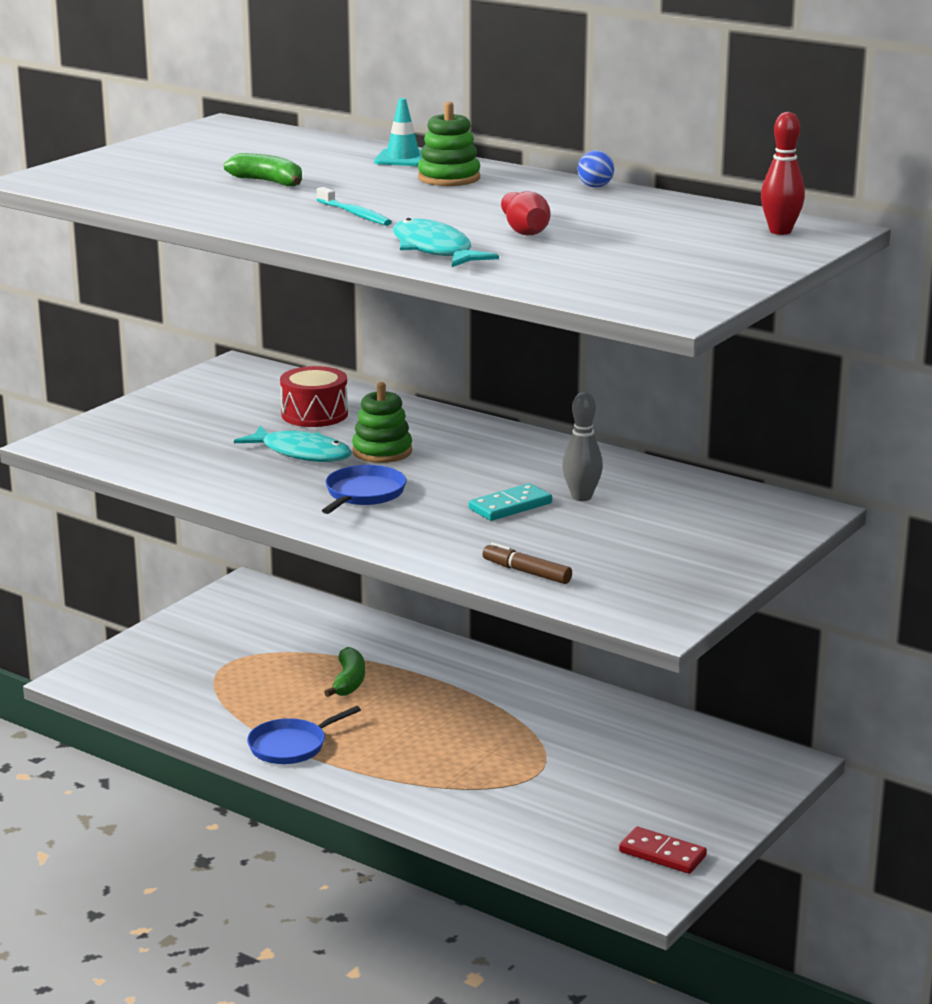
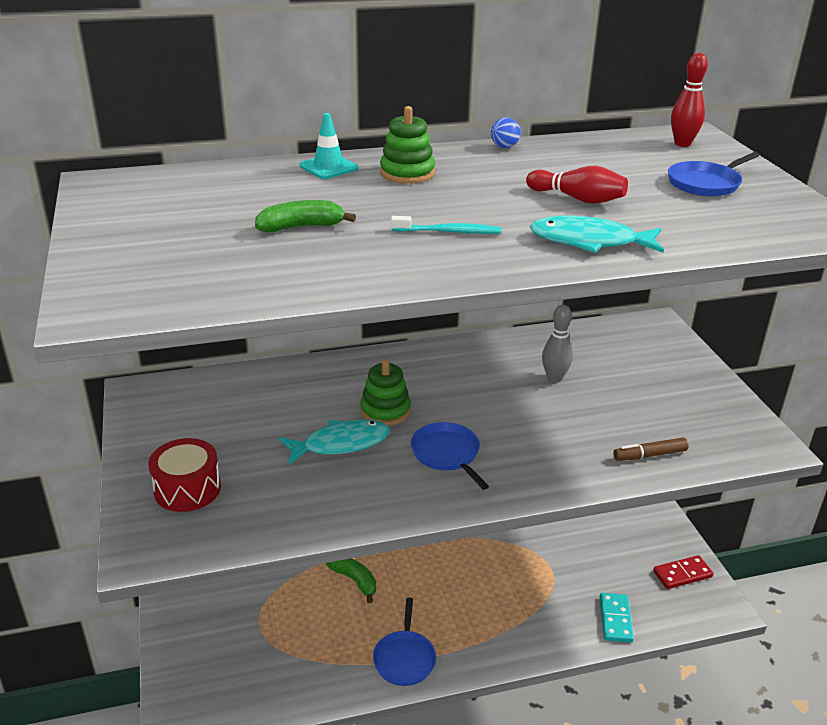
camera: 50 degrees left, 10 degrees up
(314, 414) = (281, 404): red drum -> red drum (187, 489)
(510, 506) = (538, 409): turquoise domino -> turquoise domino (615, 619)
(680, 256) = (705, 183): none -> blue pan

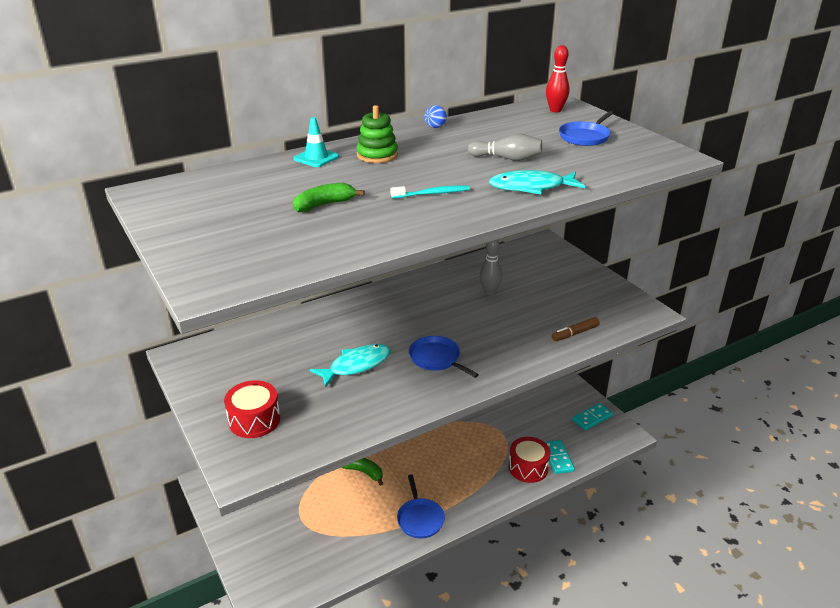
camera: 15 degrees left, 0 degrees up
(385, 411) = (379, 336): green stacking toy -> none
(570, 623) = (528, 467): none -> red drum
(577, 199) = (507, 158): red bowling pin -> grey bowling pin
(682, 574) = (592, 418): red domino -> turquoise domino

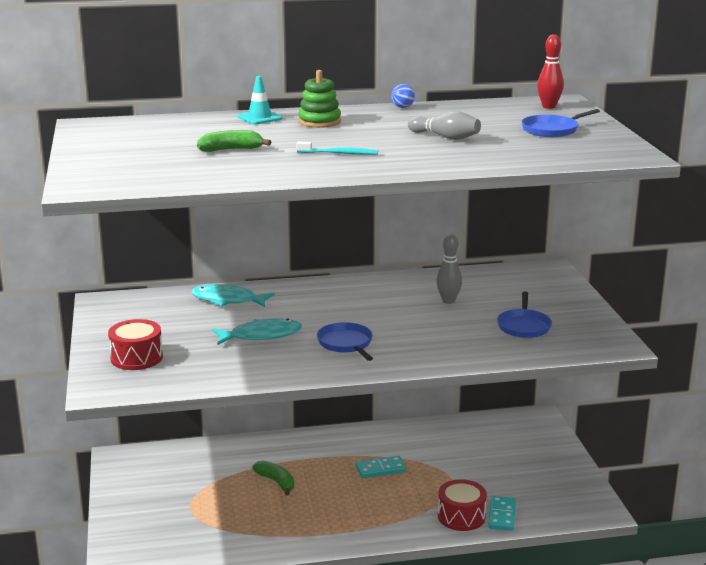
camera: 20 degrees right, 10 degrees down
(420, 519) = (312, 533): blue pan -> blue pan (524, 326)
(531, 187) = (442, 160): turquoise fish -> turquoise fish (228, 300)
(575, 333) = (512, 348): brown marker -> none
(592, 418) = (570, 488): turquoise domino -> turquoise domino (380, 469)

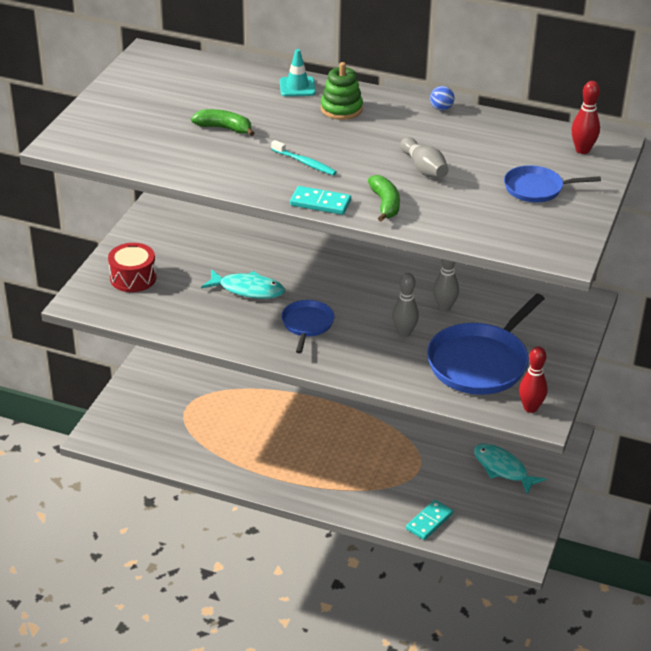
camera: 30 degrees right, 15 degrees up
(228, 300) = (257, 238): turquoise fish -> turquoise fish (502, 469)
(276, 482) = (272, 410): green banana -> green banana (385, 204)
(380, 469) = (368, 432): turquoise domino -> turquoise domino (320, 203)
(437, 325) = (404, 333): none -> grey bowling pin
(461, 516) = (393, 507): red drum -> none
(524, 326) = (480, 362): blue pan -> blue pan, size x1.84
(601, 342) = (530, 408): none -> red bowling pin

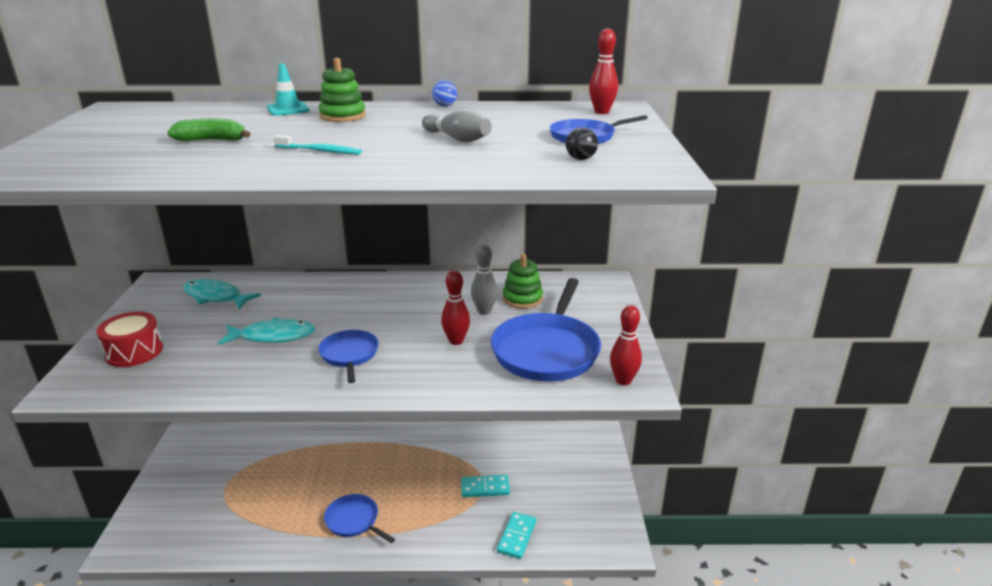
camera: 20 degrees left, 10 degrees down
(290, 468) = (354, 521): none -> blue pan
(320, 203) = (354, 175): turquoise domino -> turquoise domino (485, 488)
(385, 204) = (433, 166): green banana -> none
(404, 333) = (456, 341): grey bowling pin -> red bowling pin
(488, 301) = (522, 299): none -> green stacking toy
(502, 469) = (559, 463): turquoise fish -> turquoise fish (216, 297)
(509, 220) = (581, 159): none -> black ball

